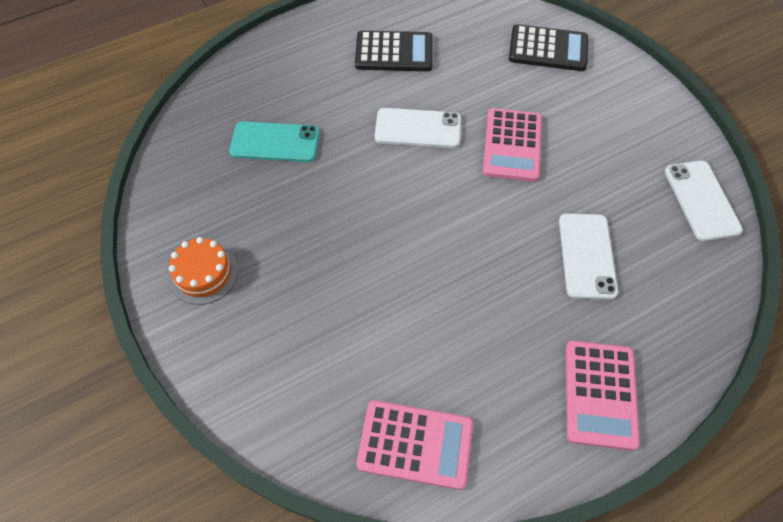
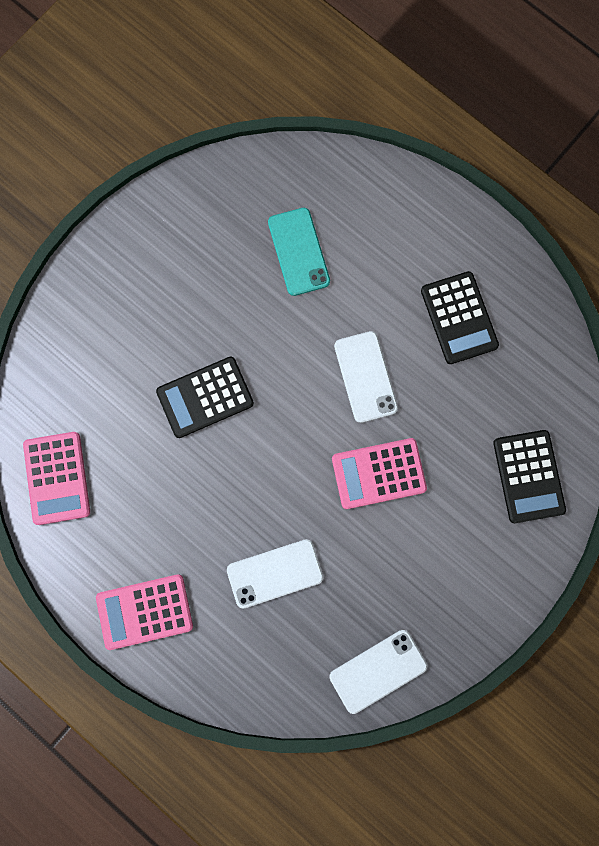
camera: 70 degrees right, 20 degrees up
(204, 273) = (142, 255): orange cake -> none
(383, 262) = (205, 397): none -> black calculator

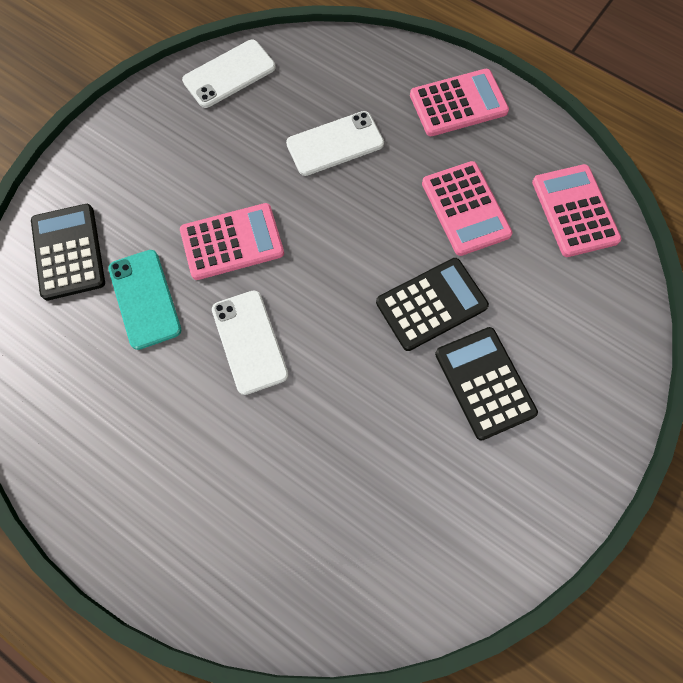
camera: 175 degrees right, 10 degrees down
(158, 489) = (465, 209): none -> pink calculator
(298, 252) = (340, 489): turquoise phone -> turquoise phone (145, 299)
(459, 318) = (137, 421): black calculator -> black calculator (484, 383)

